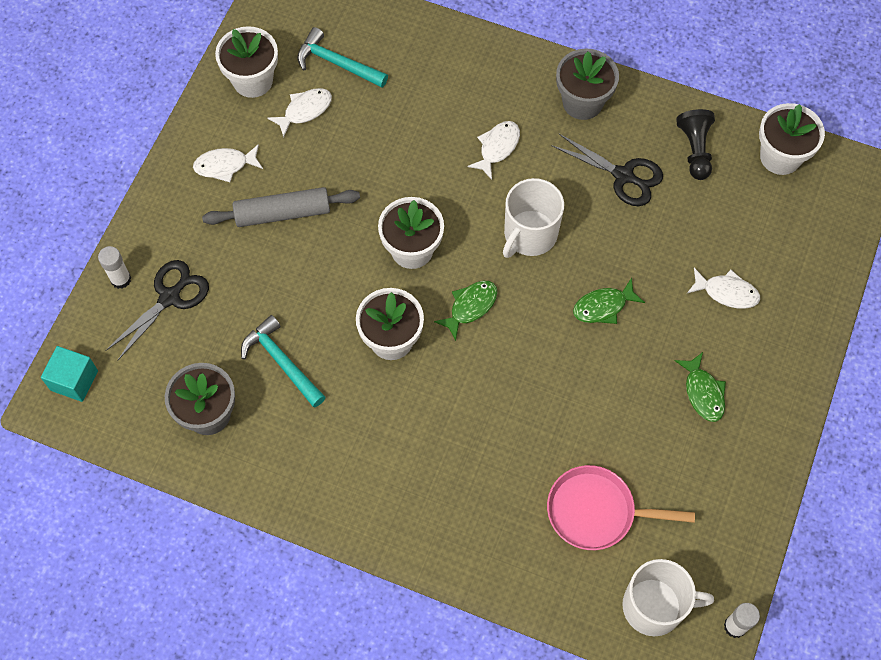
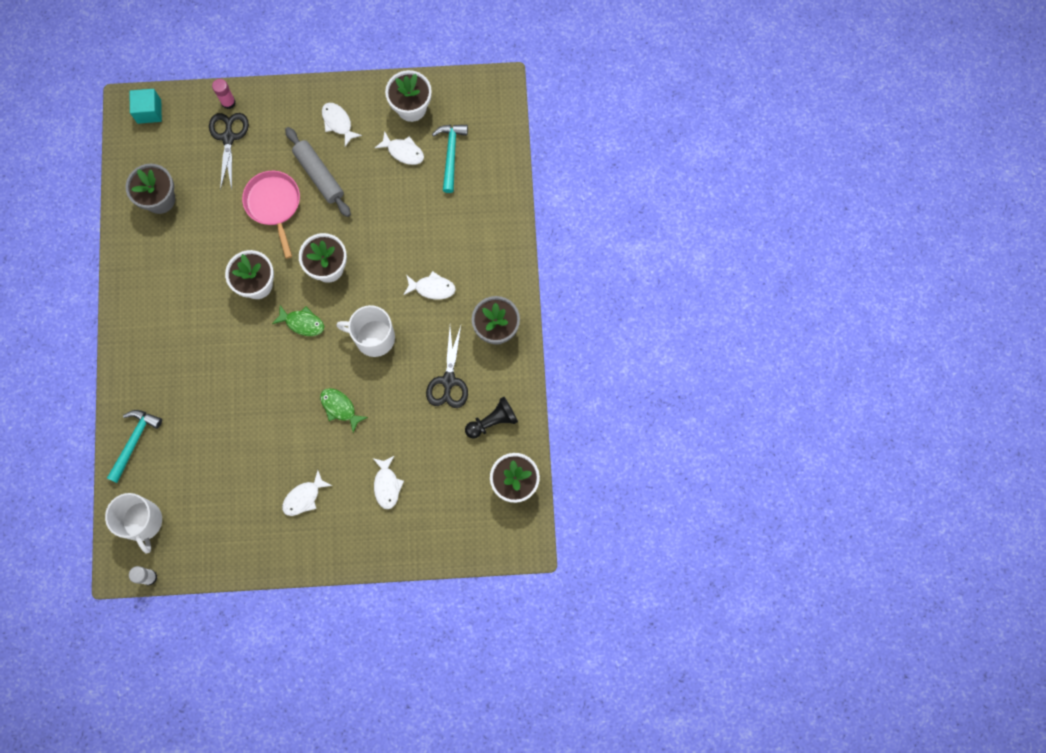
camera: 65 degrees right, 10 degrees up
(121, 279) = (228, 102): white glue stick -> pink glue stick
(170, 297) = (228, 137): black scissors -> black scissors turned 105 degrees counterclockwise
(282, 362) = (213, 225): turquoise hammer -> turquoise hammer (134, 442)
(596, 511) = (191, 461): pink pan -> pink pan (274, 205)
(703, 392) = (304, 497): green fish -> white fish

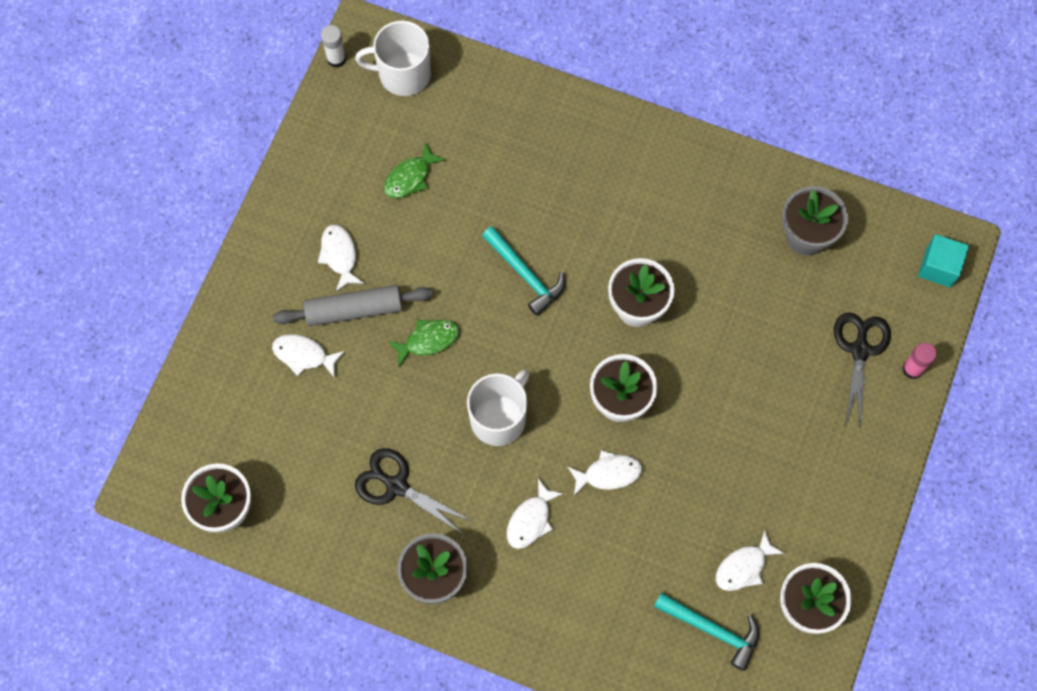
camera: 115 degrees right, 5 degrees down
(134, 442) = (503, 98): turquoise hammer -> turquoise hammer (525, 274)
(228, 137) = (860, 350): black scissors -> black scissors turned 105 degrees counterclockwise
(274, 205) = (738, 369): pink pan -> none
(302, 323) = (560, 340): green fish -> green fish (410, 177)
(319, 175) = (756, 442): grey rolling pin -> grey rolling pin (354, 310)
(338, 123) = (824, 498): white fish -> white fish (608, 473)
(492, 421) = (316, 517): black pawn -> none

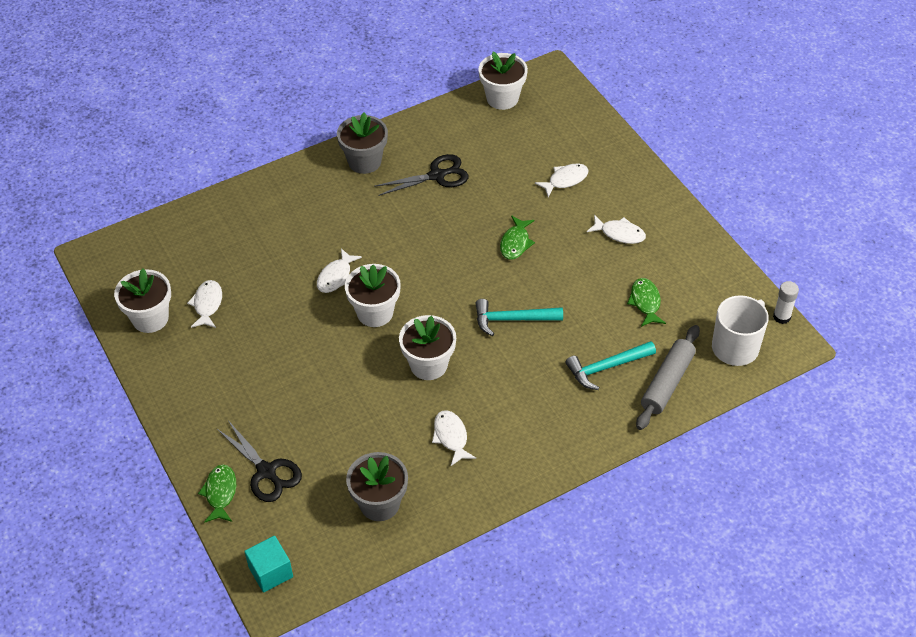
camera: 130 degrees right, 20 degrees down
(354, 310) = (573, 219): grey rolling pin -> grey rolling pin (667, 383)
(499, 418) = (428, 246): white mug -> none
(531, 520) = (349, 223): white fish -> white fish (451, 437)
(712, 629) = (192, 264): turquoise hammer -> turquoise hammer (607, 367)
(912, 369) = (220, 493): pink glue stick -> green fish

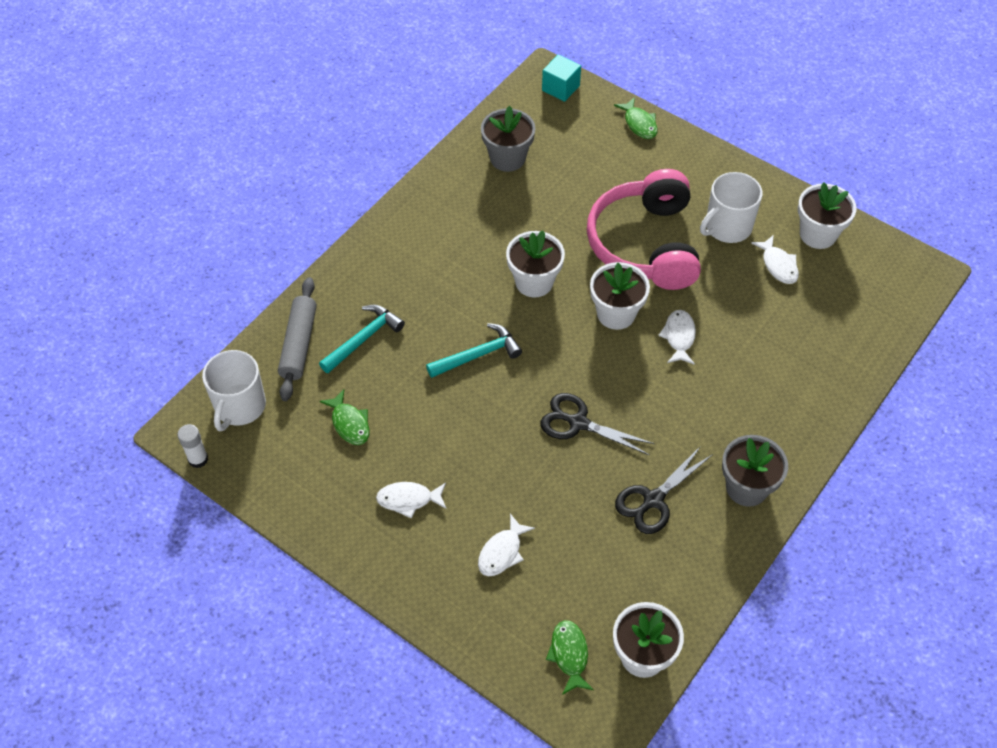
camera: 155 degrees right, 5 degrees up
(222, 353) = (727, 227): none -> white mug
(266, 471) = (615, 150): black scissors -> black scissors (578, 423)
(307, 364) = (645, 244): none -> pink headphones
(451, 437) = (478, 227): white fish -> none
(515, 243) = (518, 444): green fish -> green fish (569, 655)

